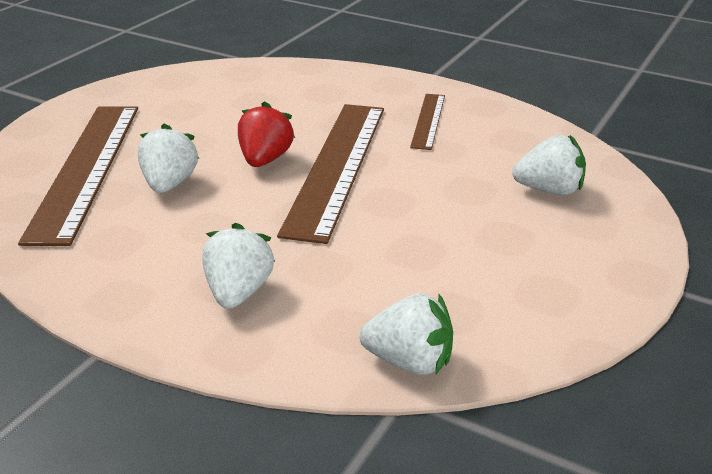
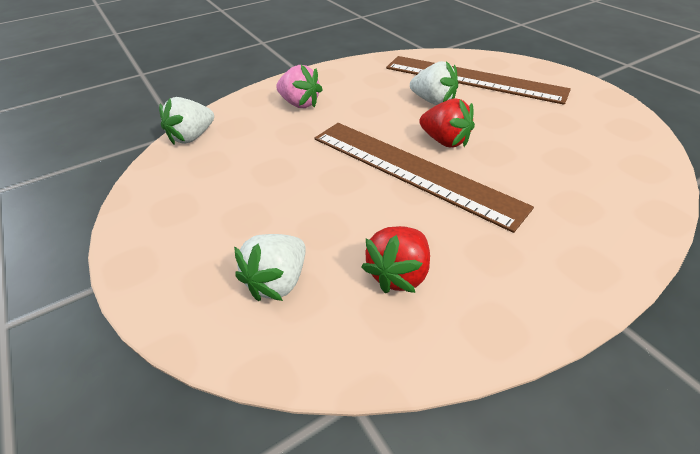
camera: 120 degrees right, 10 degrees up
(238, 292) = (300, 104): white strawberry -> pink strawberry
(428, 120) = (473, 257): brown ruler -> none
(478, 143) = (399, 274): none -> red strawberry

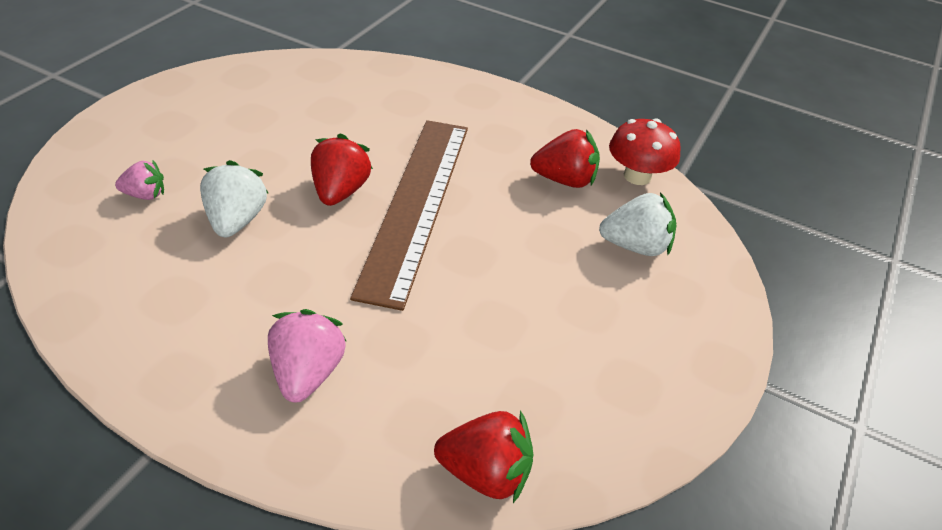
camera: 125 degrees left, 0 degrees up
(192, 137) = (485, 473): white strawberry -> red strawberry
(374, 347) = (637, 176): none -> red mushroom
(473, 79) = (145, 195): brown ruler -> pink strawberry

